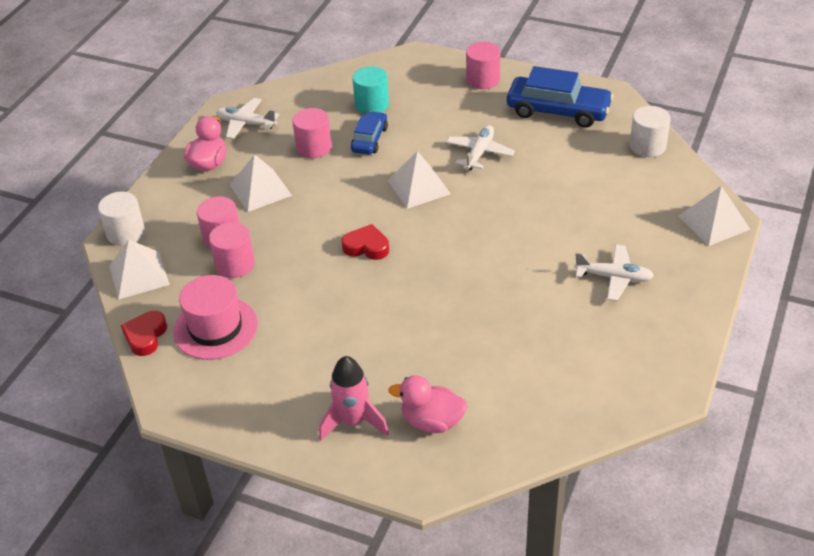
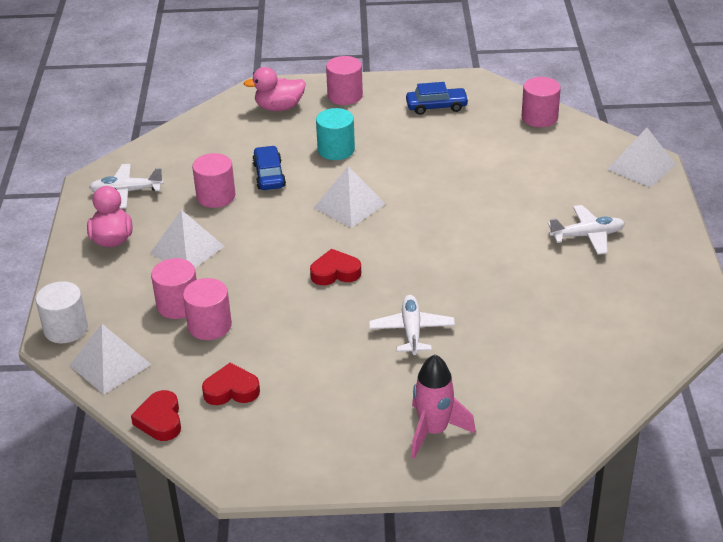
camera: 25 degrees left, 5 degrees down
(215, 328) = (231, 390): pink hat -> red heart
(372, 105) = (248, 143): turquoise cylinder -> turquoise cylinder (336, 150)
(432, 421) = (509, 407): pink duck -> pink duck (279, 107)
(479, 153) = (387, 161): white plane -> white plane (411, 331)
(558, 111) = (436, 106): blue car -> blue car, size x0.58
(647, 146) = (539, 117): white cylinder -> pink cylinder

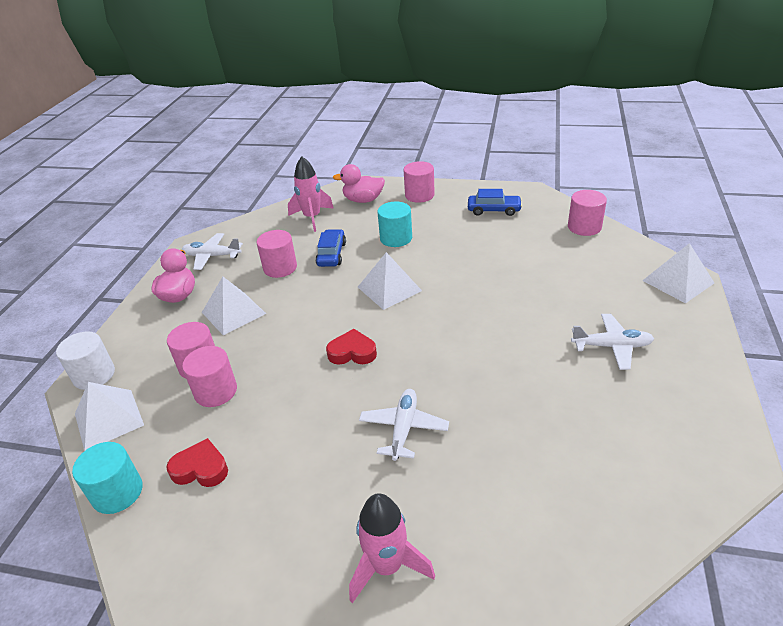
camera: 15 degrees right, 0 degrees up
(160, 420) = (117, 492): red heart -> turquoise cylinder
(226, 135) = (312, 218): none -> pink rocket

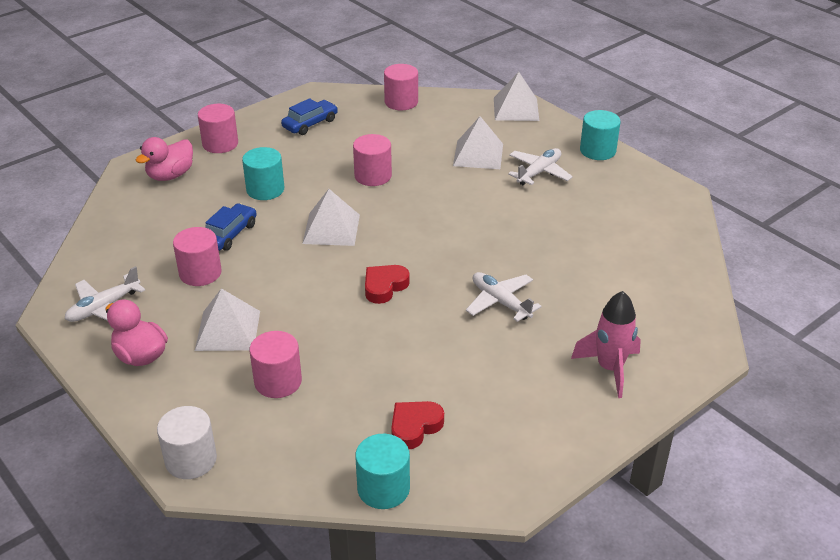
camera: 55 degrees left, 0 degrees up
(109, 419) = (276, 467): white pyramid -> white pyramid (478, 154)
(215, 391) = (329, 384): pink cylinder -> pink cylinder (373, 176)
(312, 218) = (146, 217): pink rocket -> none
(331, 254) = (229, 234): blue car -> blue car turned 75 degrees clockwise
(704, 363) = (597, 151): none -> turquoise cylinder

